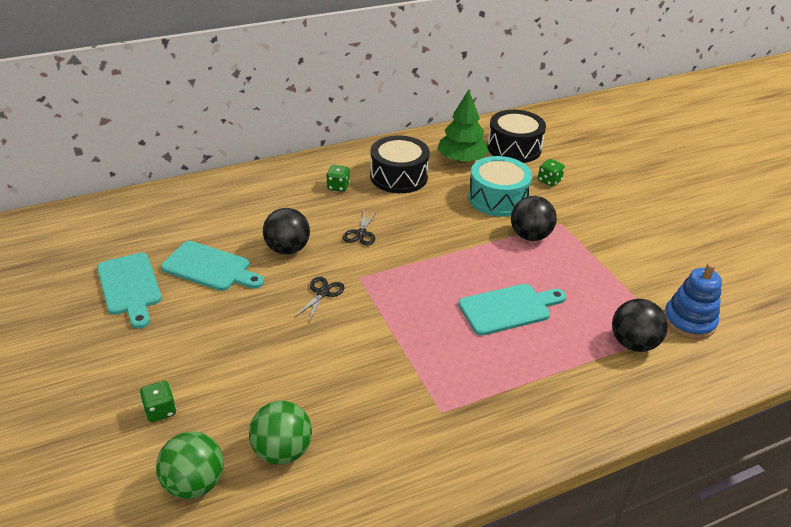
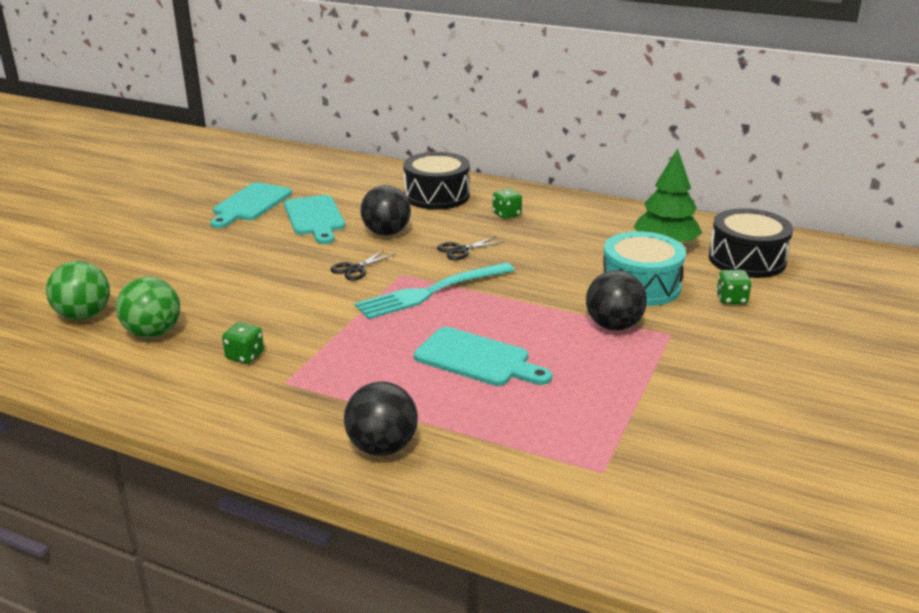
camera: 50 degrees right, 10 degrees down
(160, 410) = (140, 272): green dice -> green dice (245, 356)
(322, 293) = (355, 269): black scissors -> black scissors turned 150 degrees clockwise
(399, 176) = (575, 230): black drum -> black drum (437, 196)
(401, 278) = (431, 292): none -> turquoise fork
(633, 343) = (542, 452): black ball -> black ball (382, 447)
(689, 321) = (644, 478): blue stacking toy -> none

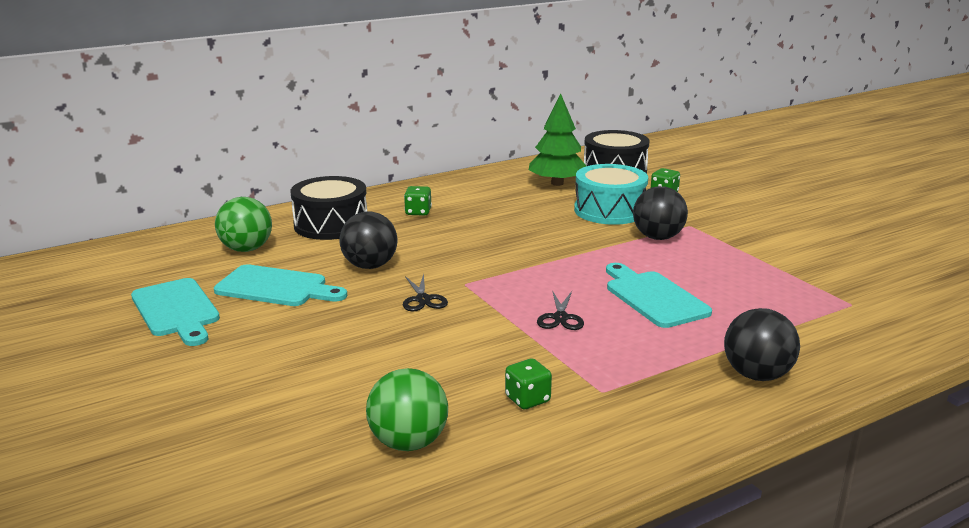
camera: 55 degrees left, 5 degrees down
(84, 316) = (298, 483): green ball -> green ball (246, 249)
(431, 292) = (516, 281): turquoise fork -> none
(460, 250) = (456, 248): black scissors -> black scissors (560, 318)
(477, 359) = (653, 297): turquoise cutting board -> turquoise cutting board turned 90 degrees counterclockwise

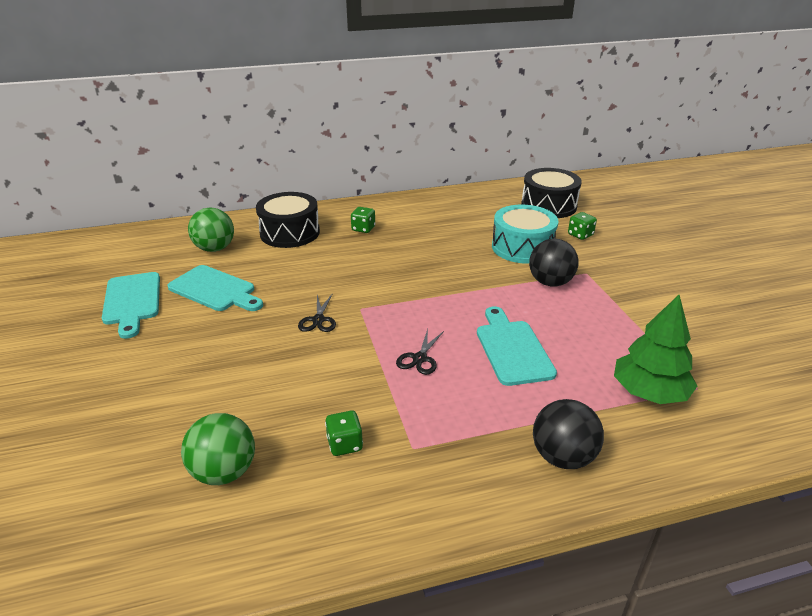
camera: 15 degrees right, 10 degrees up
(370, 266) = (296, 278): black ball -> none
(557, 183) = (492, 213): green tree -> green tree (649, 392)

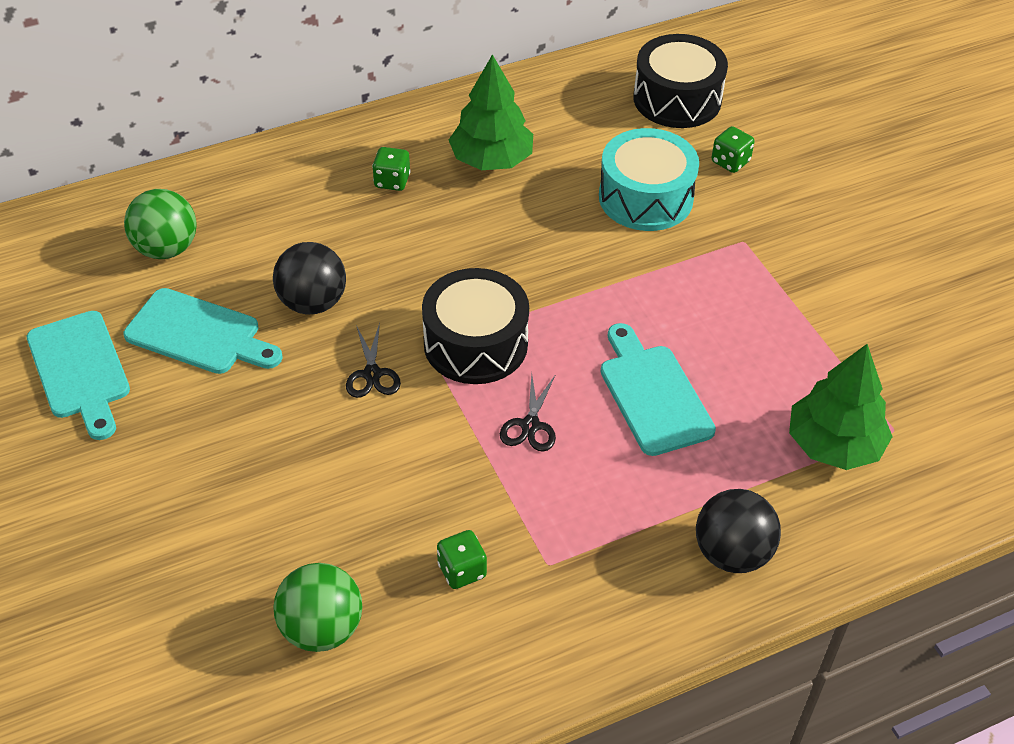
camera: 10 degrees left, 15 degrees up
(290, 233) = (276, 202): black drum -> black drum (475, 344)
(427, 224) = (491, 160): none -> green tree
(550, 282) = (693, 266): black ball -> black ball (313, 302)

